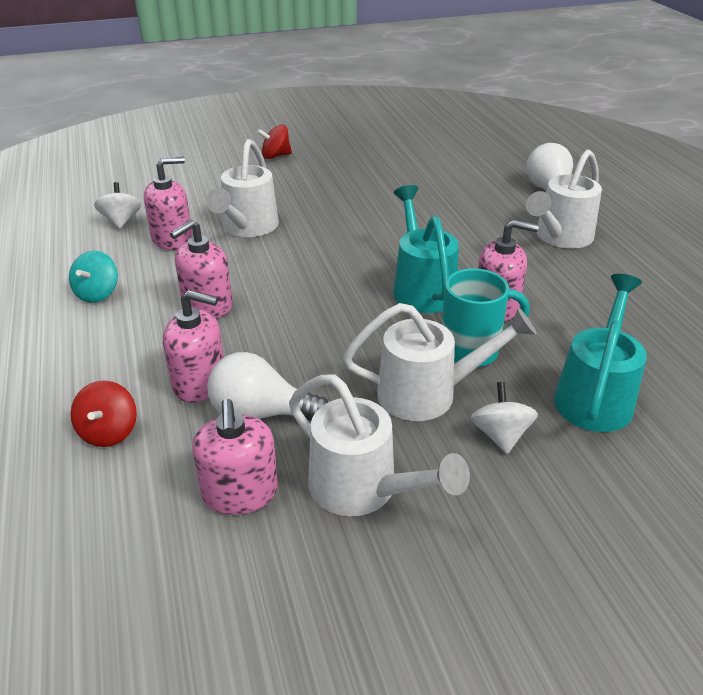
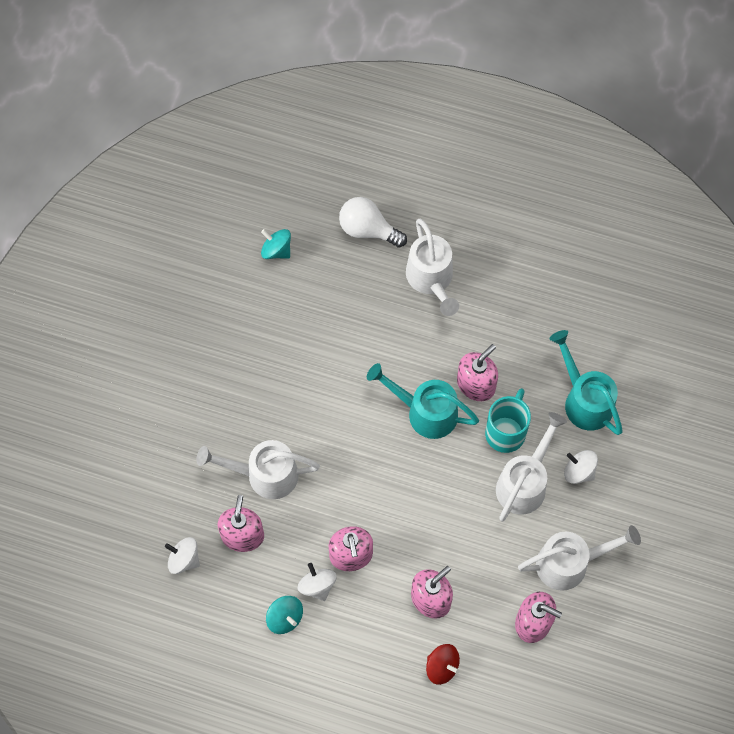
camera: 55 degrees left, 30 degrees up
(152, 298) = (317, 586): none -> white spinning top
(247, 228) = (264, 475): white watering can -> white watering can turned 135 degrees clockwise
(261, 413) = (481, 580): white light bulb -> none
(275, 156) = (152, 384): red spinning top -> none
(463, 162) = (276, 250): none -> turquoise spinning top

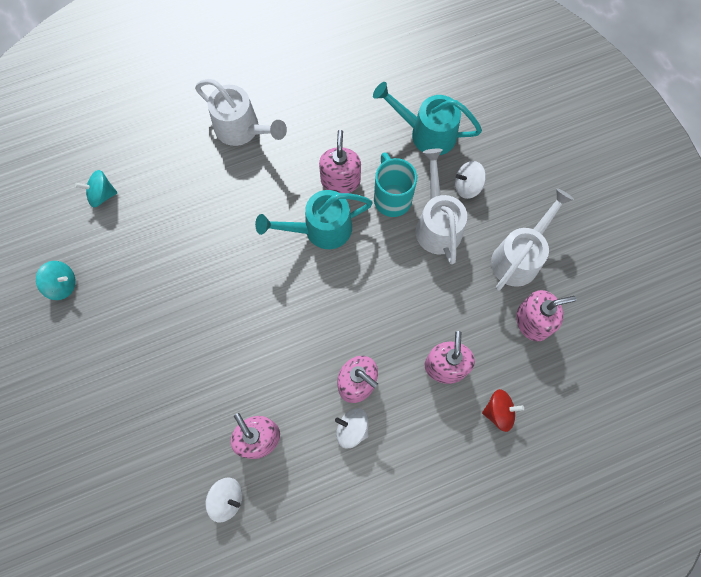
camera: 40 degrees left, 5 degrees up
(184, 559) = (227, 499): white spinning top -> white spinning top turned 150 degrees counterclockwise
(264, 475) = (236, 376): white watering can -> none
(285, 618) = (348, 477): turquoise spinning top -> turquoise spinning top (62, 284)
(368, 230) = (163, 128): white light bulb -> none

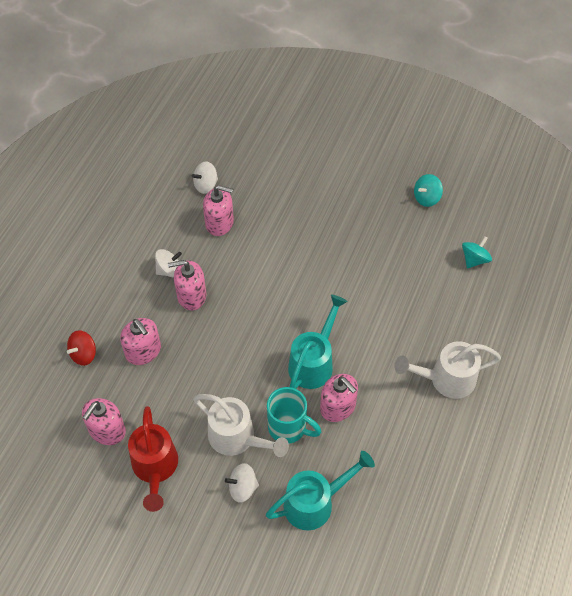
camera: 135 degrees right, 15 degrees down
(467, 186) = (242, 488): white spinning top -> white spinning top turned 135 degrees counterclockwise
(519, 256) = (155, 468): white watering can -> red watering can

